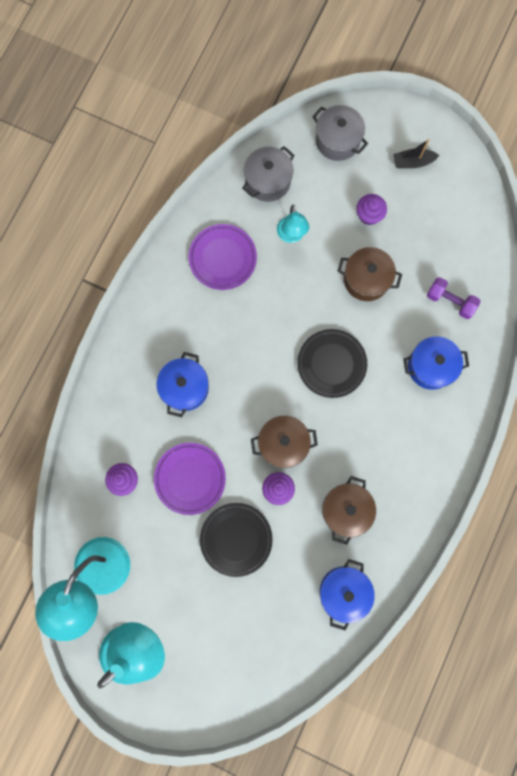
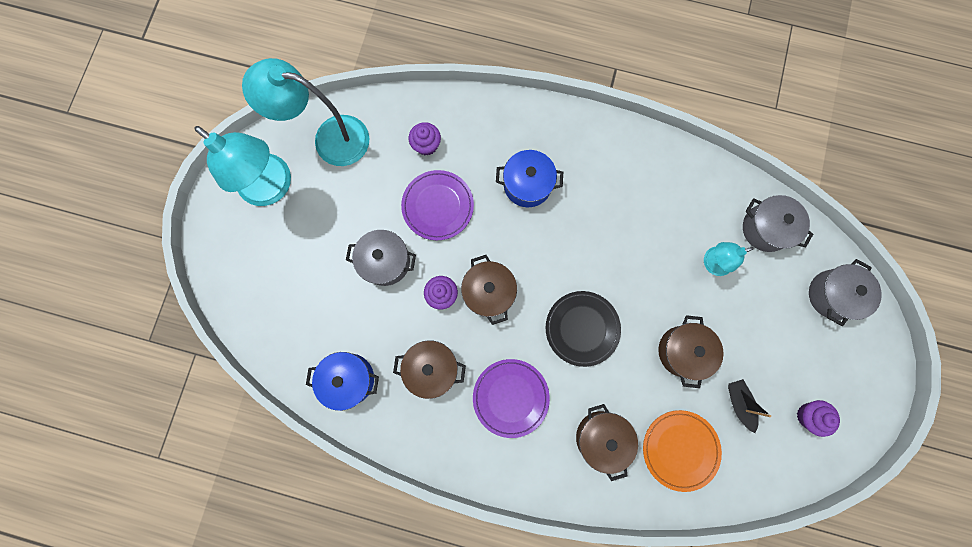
camera: 80 degrees right, 0 degrees up
(222, 258) = (670, 197): purple plate -> purple plate (510, 397)
(236, 539) = (385, 261): black plate -> grey pot
(369, 215) = (756, 343): purple cupcake -> purple cupcake (808, 415)
(412, 162) = (830, 382): black boat -> black boat (739, 403)
(430, 366) = (601, 437): blue pot -> brown pot
(450, 301) = (679, 449): purple dumbbell -> orange plate

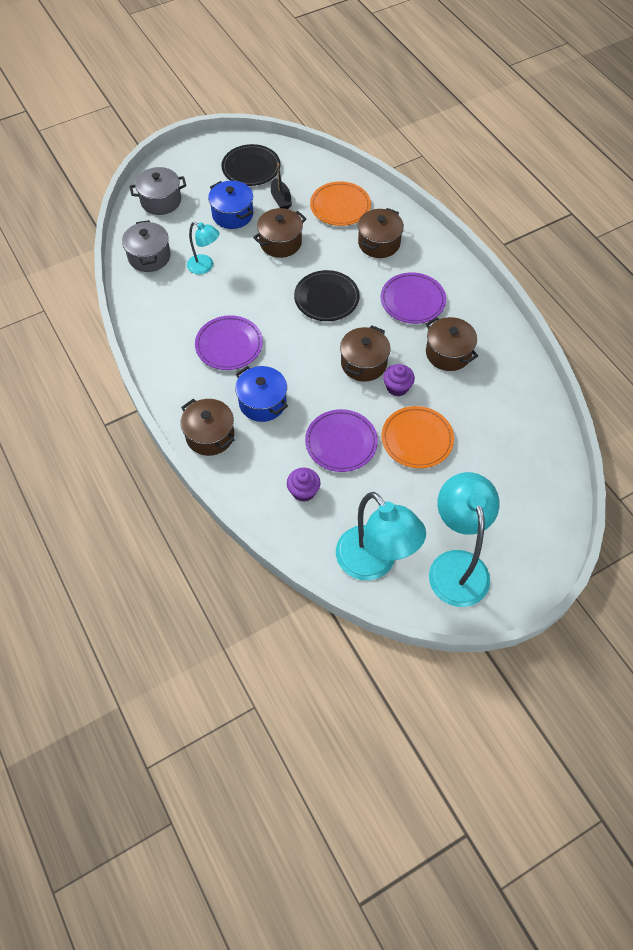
camera: 135 degrees left, 20 degrees down
(349, 379) = (513, 391): blue pot -> blue pot (232, 214)
(385, 261) = (417, 439): grey pot -> orange plate
(534, 125) = (210, 435): none -> brown pot
(606, 208) = (229, 345): none -> purple plate
(739, 403) = (281, 199): black boat -> black boat turned 45 degrees counterclockwise
(808, 415) = (251, 168): purple cupcake -> black plate

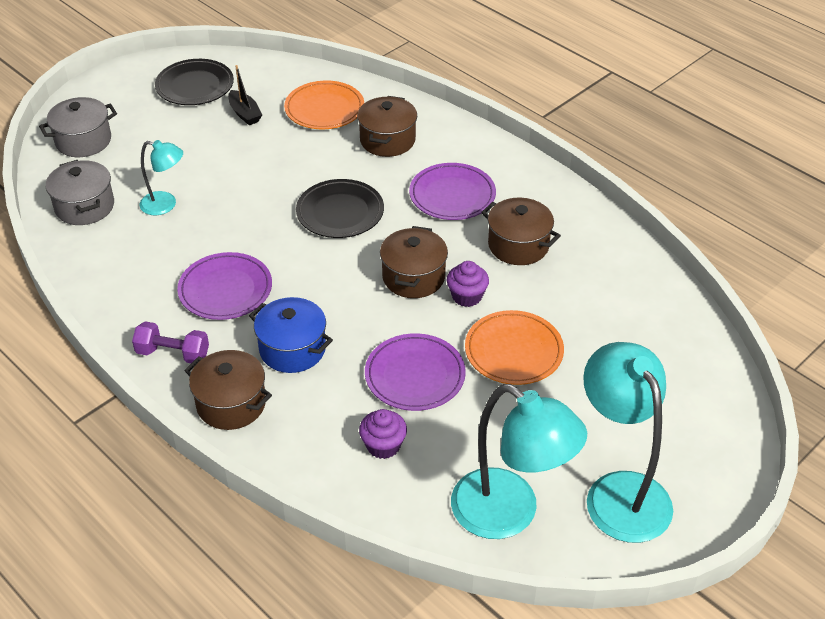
camera: 15 degrees left, 15 degrees down
(181, 388) = (173, 354): none -> purple dumbbell
(232, 214) = (186, 140): blue pot -> none
(280, 242) = (259, 161): brown pot -> none

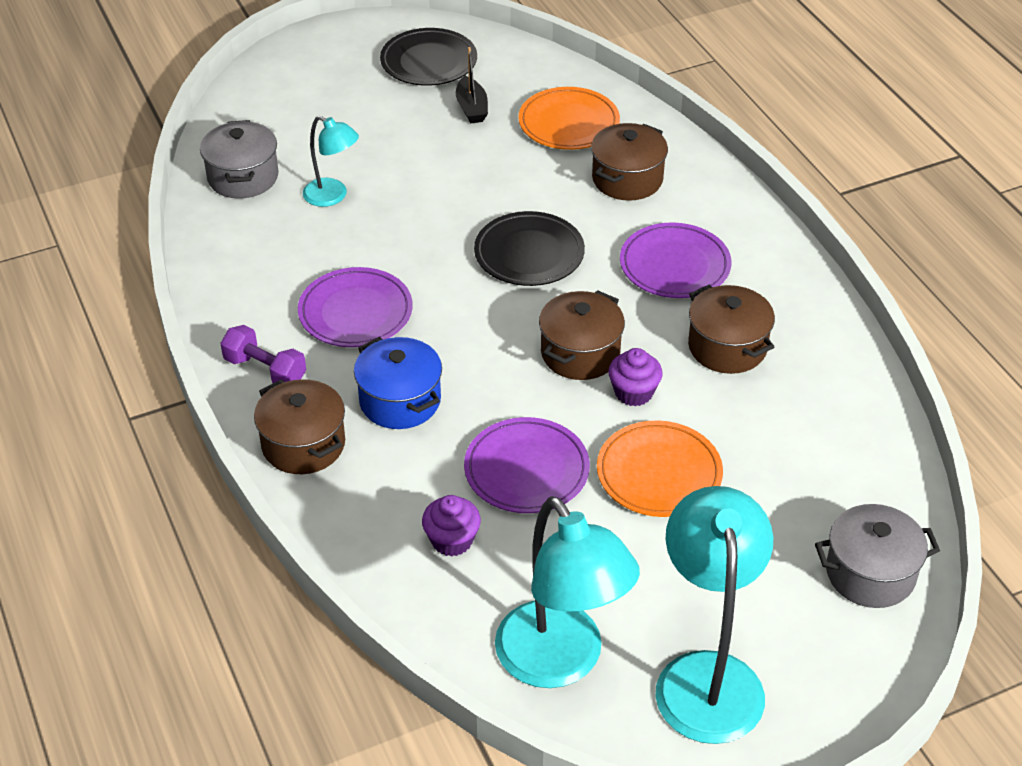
camera: 20 degrees right, 0 degrees up
(83, 141) = (274, 100): grey pot -> grey pot (870, 573)

